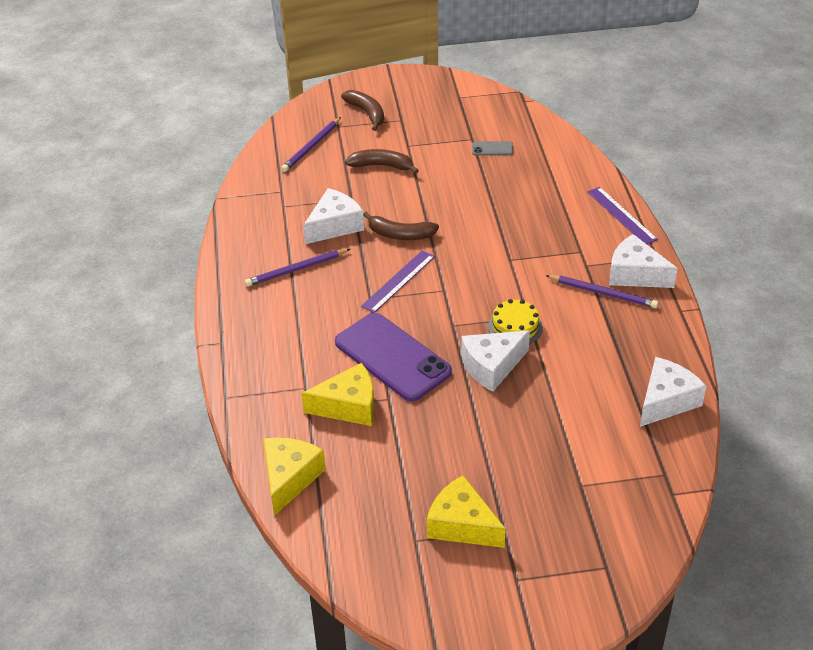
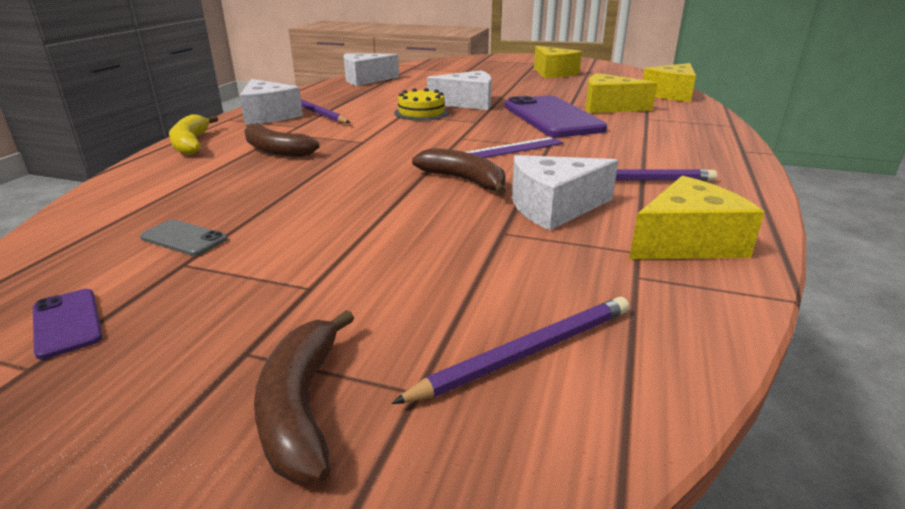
camera: 155 degrees left, 15 degrees down
(261, 219) = (687, 242): none -> yellow cheese
(382, 166) = (402, 265): brown banana -> brown banana (275, 150)
(472, 109) = (67, 323): none -> purple phone
(621, 215) = (191, 144): purple ruler -> yellow banana

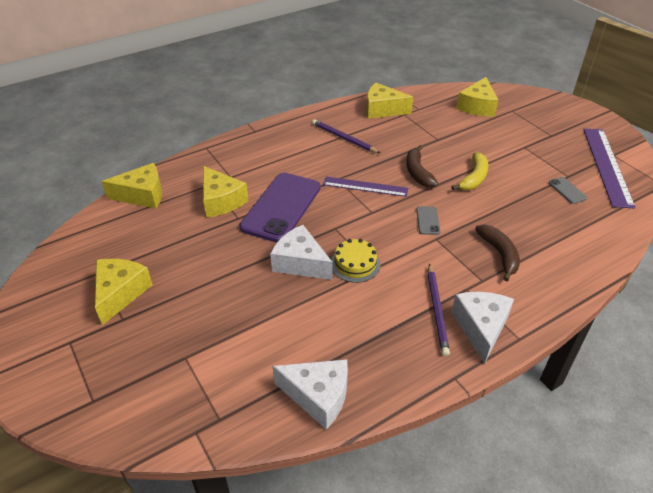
camera: 140 degrees left, 15 degrees up
(67, 323) = (606, 166): purple phone -> purple ruler
(191, 144) = (557, 296): yellow banana -> yellow banana (474, 178)
(301, 406) = (541, 118): brown banana -> none
(388, 148) = (427, 220): none -> grey phone
(526, 352) = (477, 106): purple pencil -> yellow cheese
(554, 207) = (402, 140): white cheese -> none

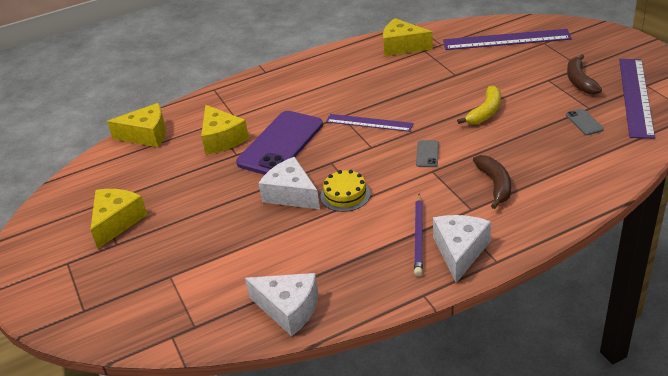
camera: 10 degrees right, 5 degrees down
(344, 138) = (355, 76): purple pencil -> none
(417, 172) = (426, 108): brown banana -> brown banana (579, 81)
(477, 106) = (506, 40): yellow cheese -> purple ruler

